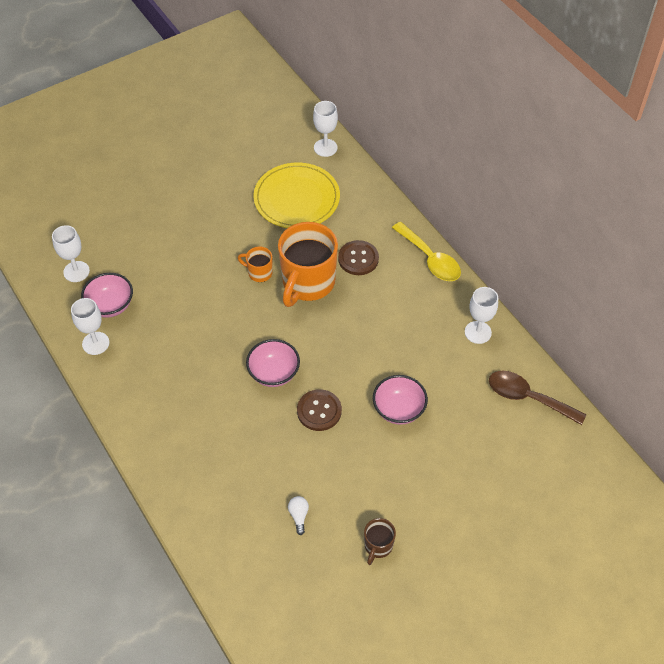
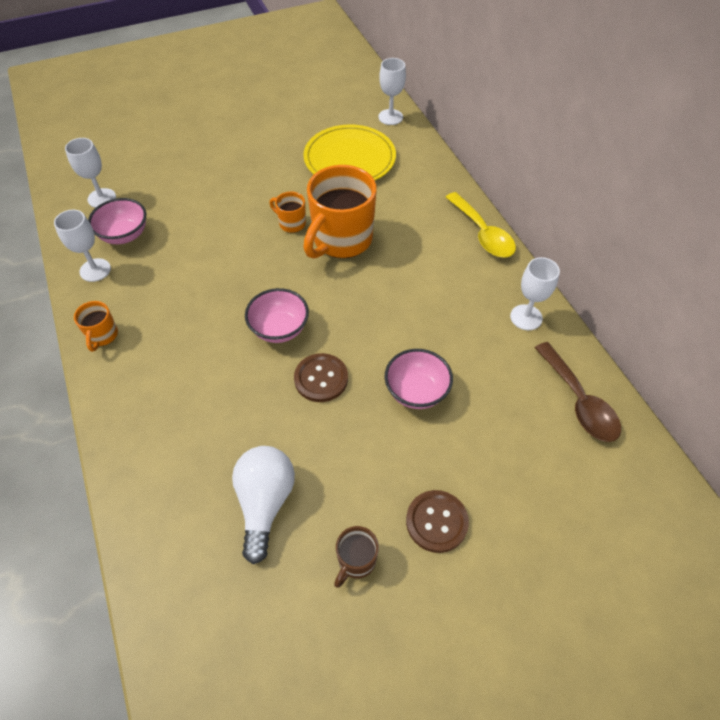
camera: 10 degrees right, 0 degrees up
(123, 402) = (102, 336): none -> orange mug
(299, 516) = (265, 503): white light bulb -> white light bulb, size x2.26
(358, 259) = (402, 223): brown button -> brown button (436, 522)
(528, 398) = (578, 401): brown spoon -> brown spoon turned 150 degrees counterclockwise

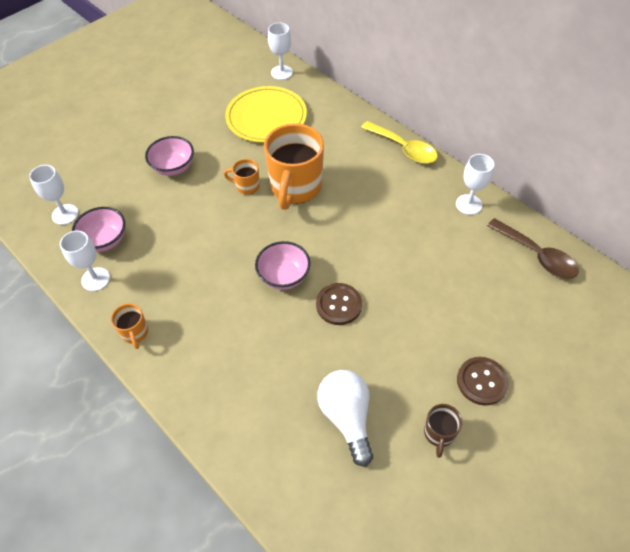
camera: 20 degrees left, 0 degrees up
(416, 391) = (417, 289): pink bowl -> pink bowl (173, 167)

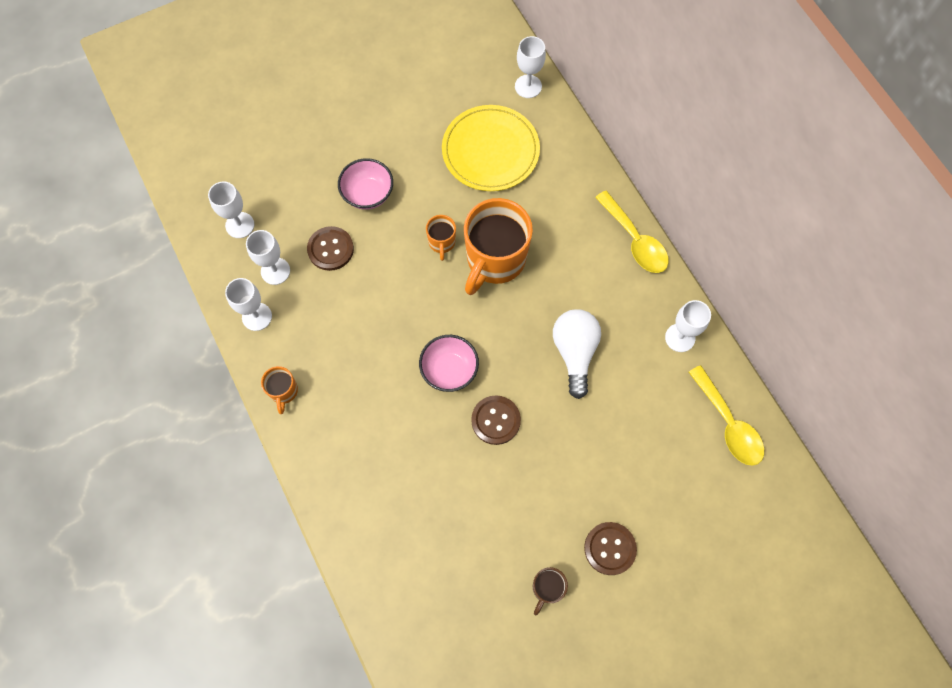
camera: 15 degrees right, 15 degrees up
(105, 240) = (275, 271): pink bowl -> white goblet
(151, 213) = (330, 249): none -> brown button
(246, 186) = (442, 242): orange mug -> orange mug turned 120 degrees counterclockwise
(347, 417) = (464, 544): white light bulb -> white light bulb (574, 352)
(536, 255) = (728, 424): brown spoon -> yellow spoon

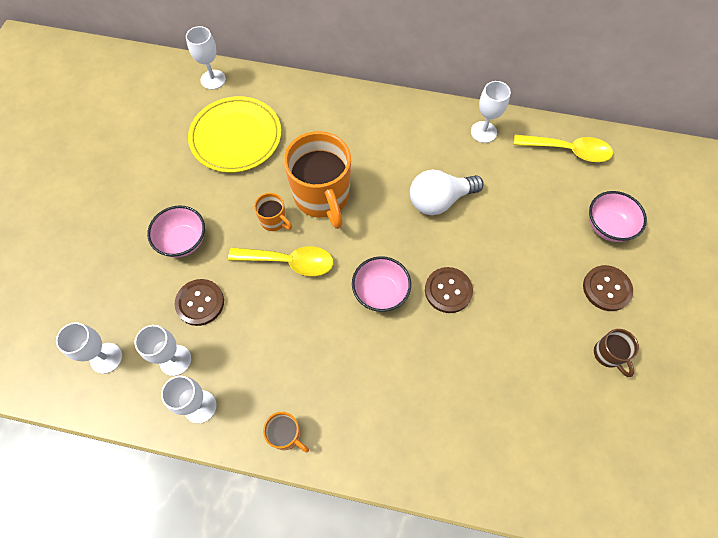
camera: 50 degrees left, 5 degrees down
(574, 352) = (439, 200): white light bulb -> white light bulb turned 60 degrees counterclockwise
(634, 240) = (389, 105): yellow spoon -> yellow spoon (289, 262)
(676, 510) = (607, 226): none -> pink bowl

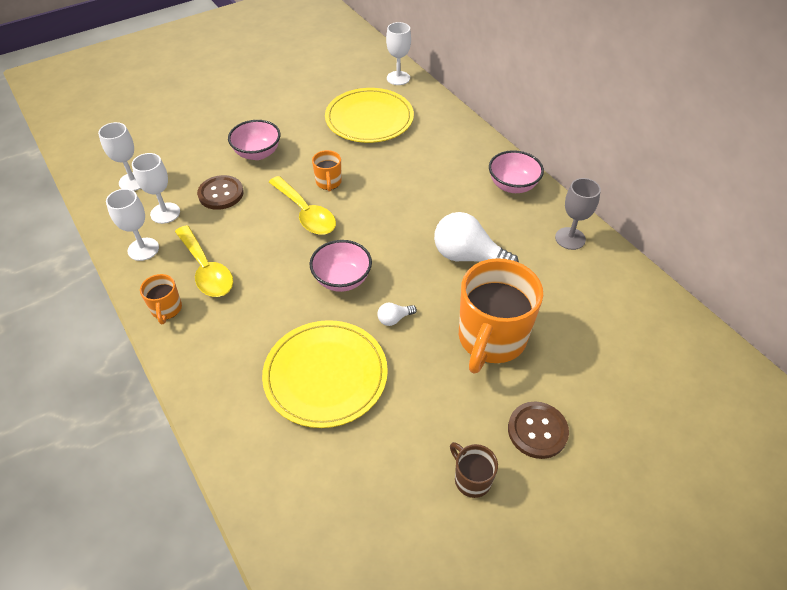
camera: 45 degrees right, 15 degrees down
(322, 197) = (380, 192): orange mug -> orange mug (491, 339)
(448, 290) = (394, 319): brown button -> white light bulb
(455, 373) = (325, 375): none -> yellow plate
(483, 132) = (570, 238): white goblet -> grey goblet
(568, 151) = (637, 305): yellow spoon -> yellow spoon (206, 270)
(607, 226) = (602, 387): pink bowl -> pink bowl (512, 185)
(608, 355) = (471, 479): brown mug -> brown mug turned 120 degrees clockwise

